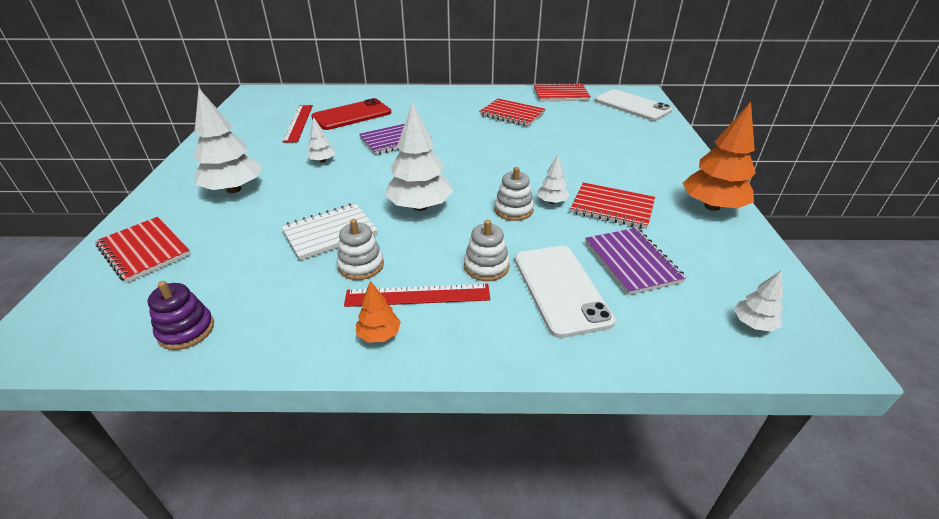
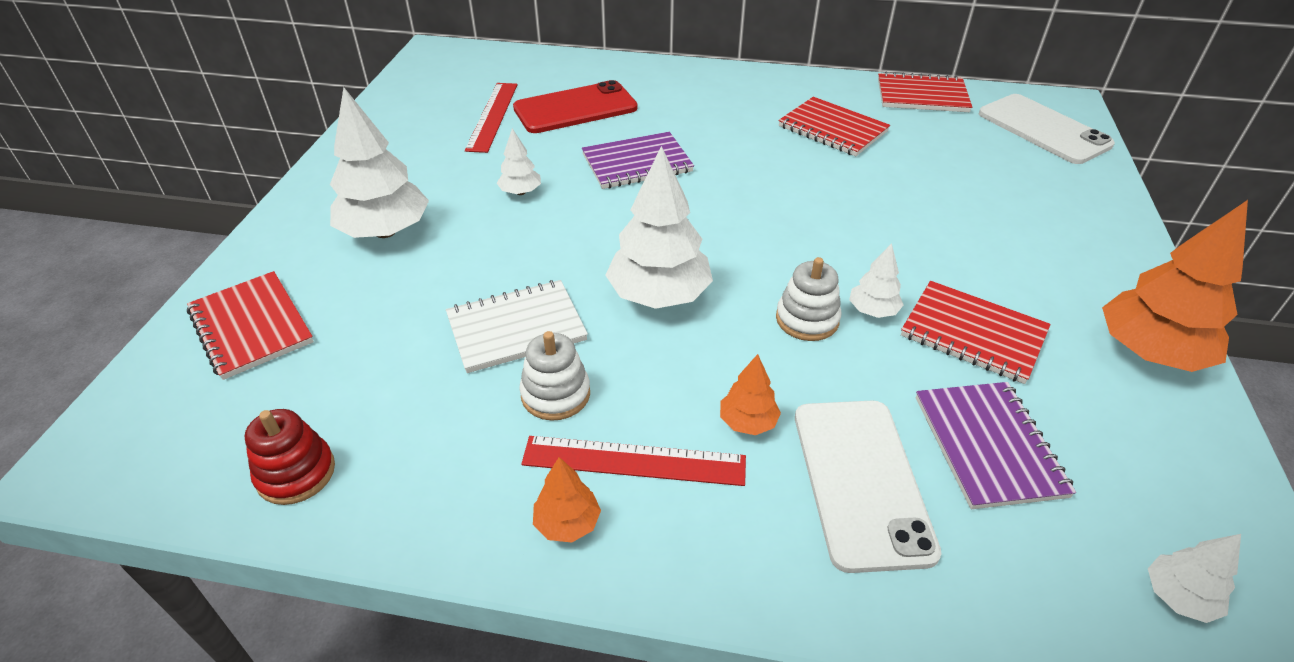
camera: 10 degrees right, 5 degrees up
(186, 330) = (296, 473): purple stacking toy -> red stacking toy
(486, 266) = (747, 422): white stacking toy -> orange tree

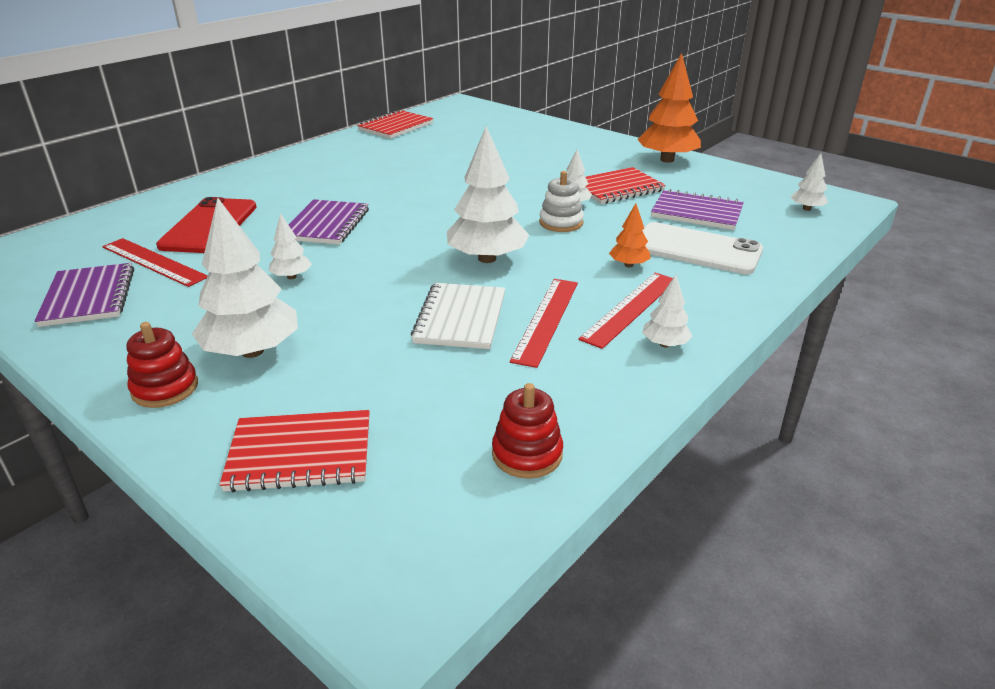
camera: 60 degrees left, 10 degrees down
(312, 217) = (165, 388): none -> red stacking toy
(419, 119) = (89, 297): none -> purple notebook
(555, 394) = (546, 320): white stacking toy -> red ruler
(567, 523) = (665, 344): orange tree -> white tree
(832, 129) = (390, 158): red notebook -> none
(1043, 129) = (475, 115): white phone -> none

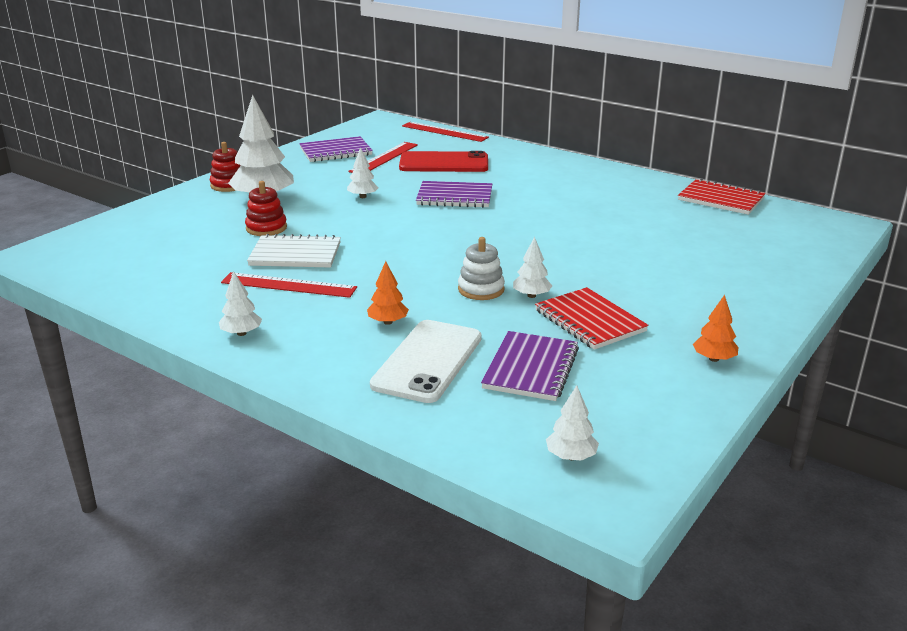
camera: 85 degrees right, 5 degrees down
(300, 454) = (154, 223): red notebook -> none
(487, 259) = (397, 259): white tree -> none
(527, 454) = (126, 282): red stacking toy -> red stacking toy (266, 228)
(630, 308) = (303, 320): red ruler -> red ruler (444, 132)
(667, 160) = (714, 359): orange tree -> orange tree, size x0.49

